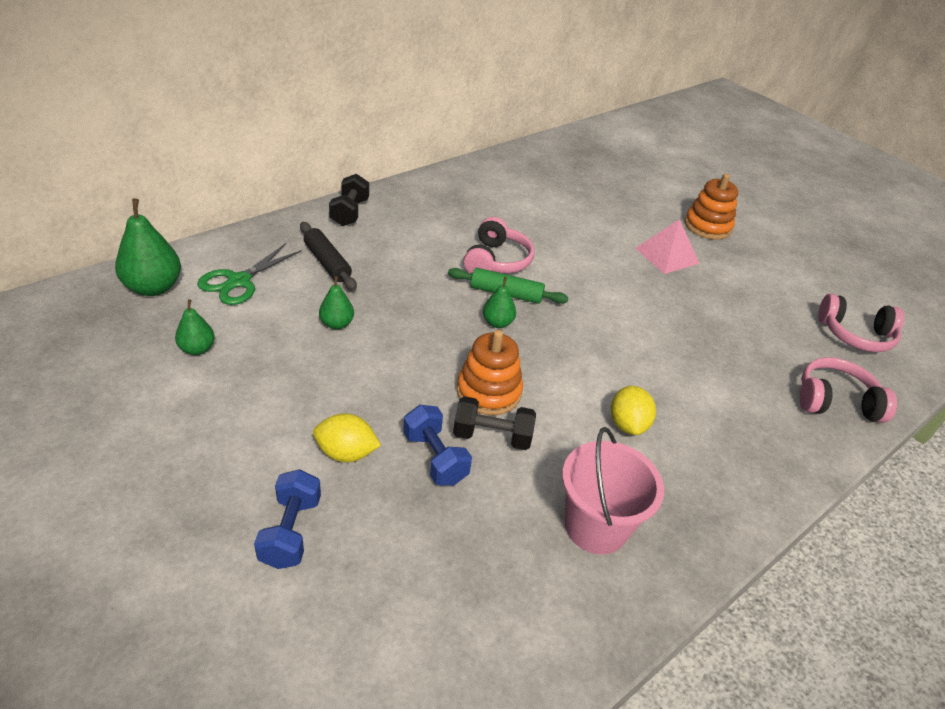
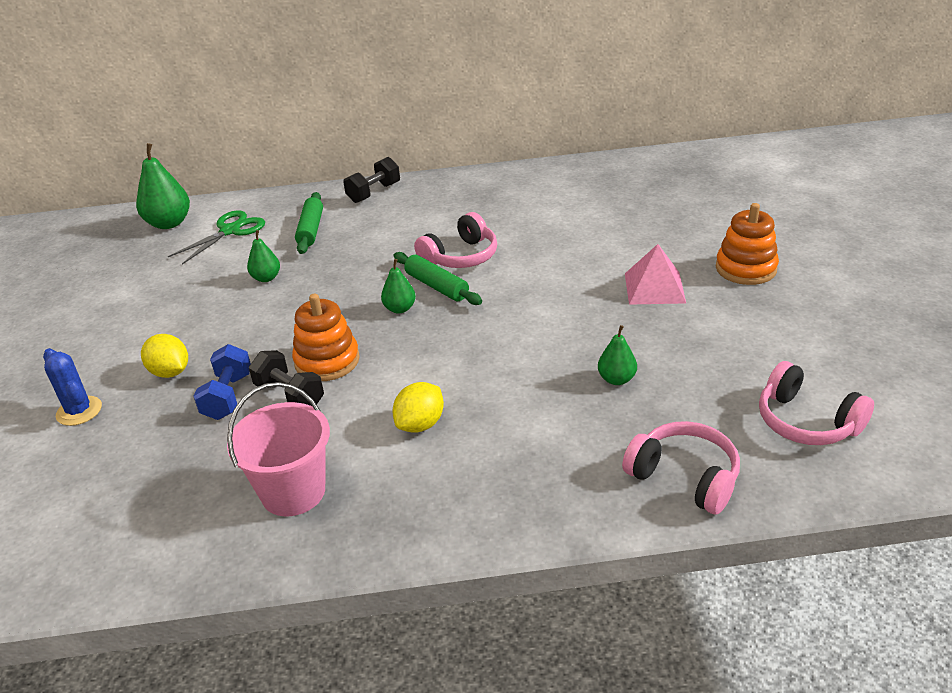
camera: 40 degrees right, 5 degrees down
(197, 349) = (152, 272): green pear -> green pear (616, 379)
(239, 281) = (230, 231): green scissors -> green scissors turned 150 degrees clockwise
(291, 531) = (79, 411): blue dumbbell -> blue cactus
(327, 263) = (311, 230): black rolling pin -> green rolling pin

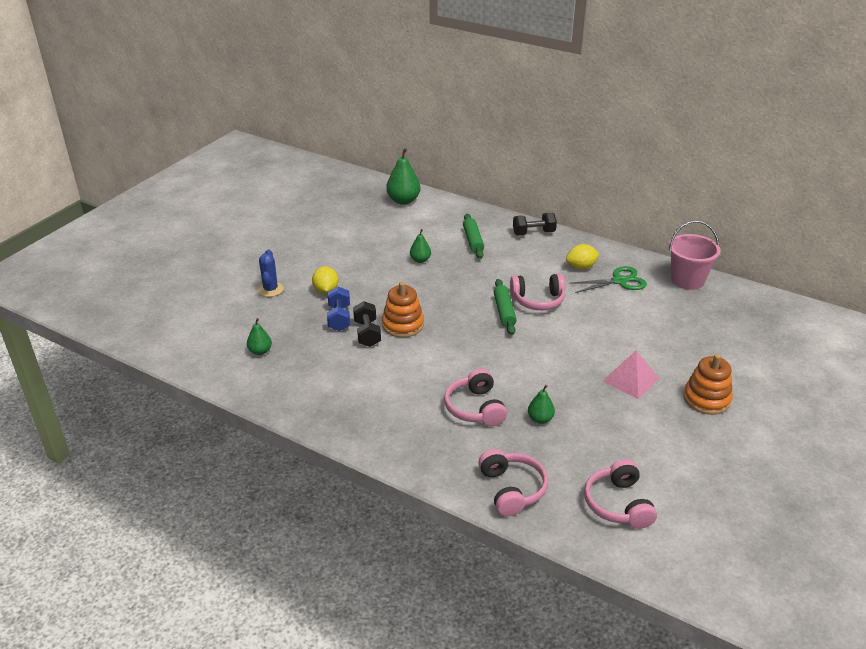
camera: 35 degrees right, 0 degrees up
(228, 396) = (339, 318): blue dumbbell -> blue dumbbell turned 45 degrees counterclockwise
(230, 231) = (430, 221): green scissors -> green scissors (619, 281)
(293, 492) = (322, 383): pink bucket -> pink bucket (687, 280)
(311, 230) = (473, 241): green rolling pin -> green rolling pin turned 45 degrees counterclockwise
(400, 309) = (470, 315): green pear -> green pear (260, 351)
(420, 424) = (412, 384): yellow lemon -> yellow lemon (581, 267)
(530, 408) = (475, 408): none -> pink headphones

